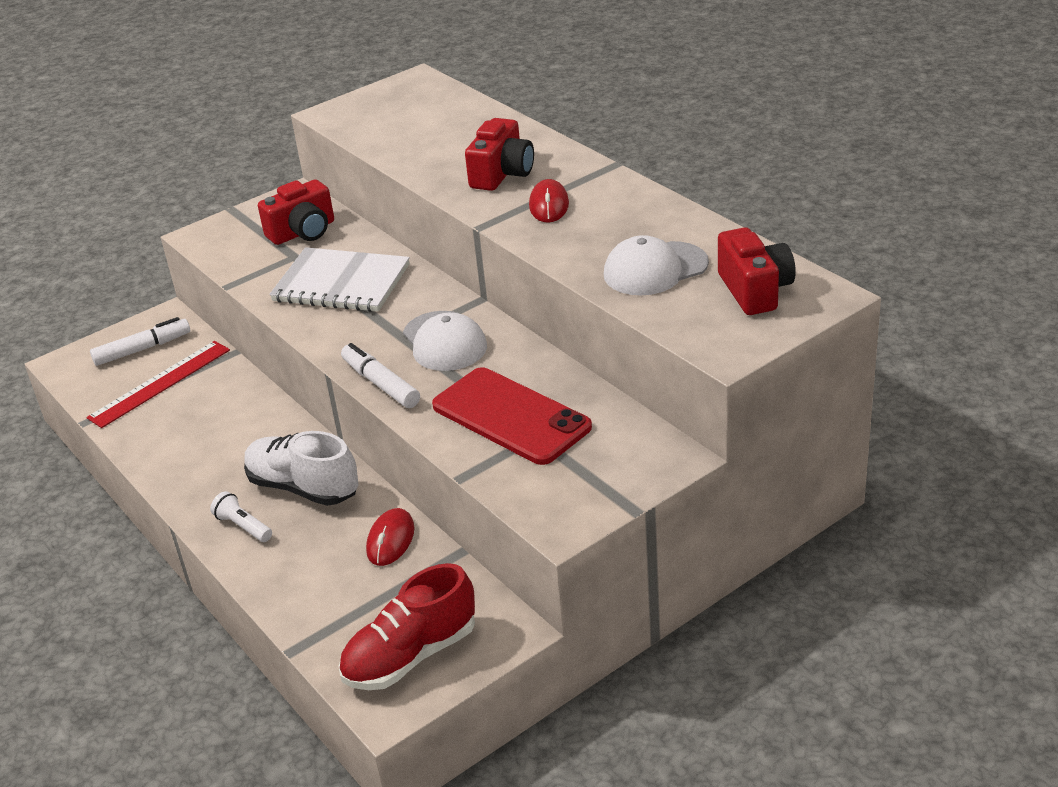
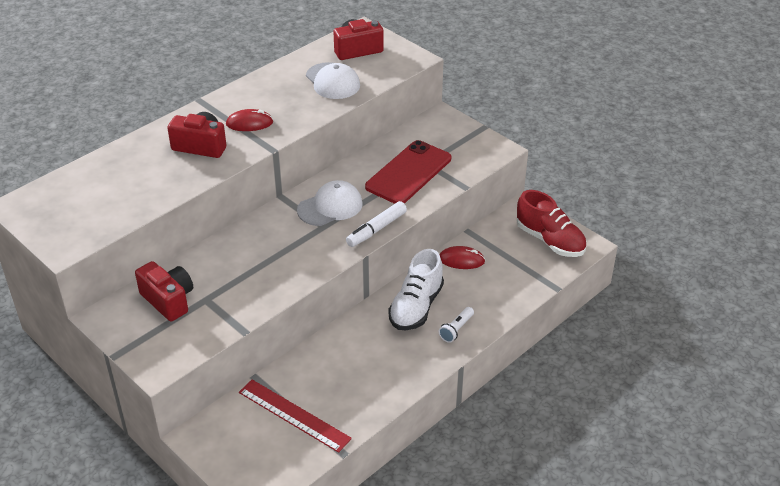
camera: 100 degrees left, 5 degrees up
(142, 349) = (243, 440): white marker -> none
(341, 283) = (251, 266): white notebook -> none

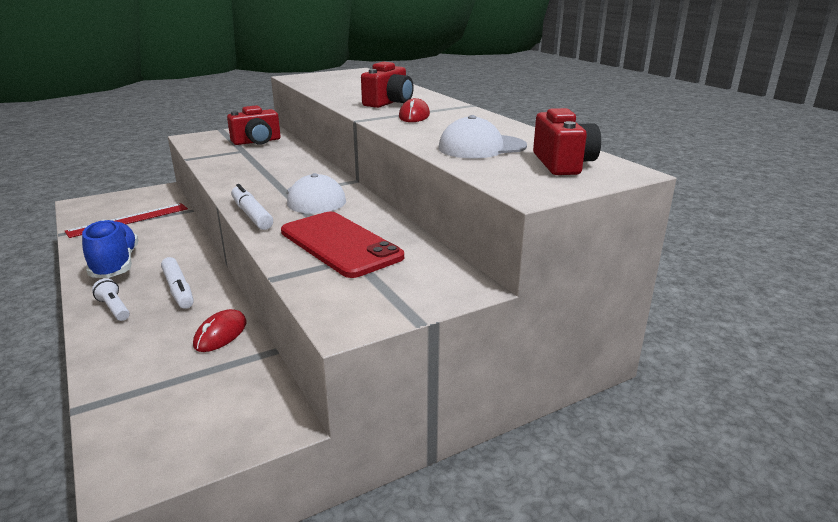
camera: 105 degrees right, 15 degrees down
(392, 368) = (115, 265): none -> blue shoe
(416, 307) = (178, 290): white shoe -> white marker
(550, 240) = (178, 431): red shoe -> none

